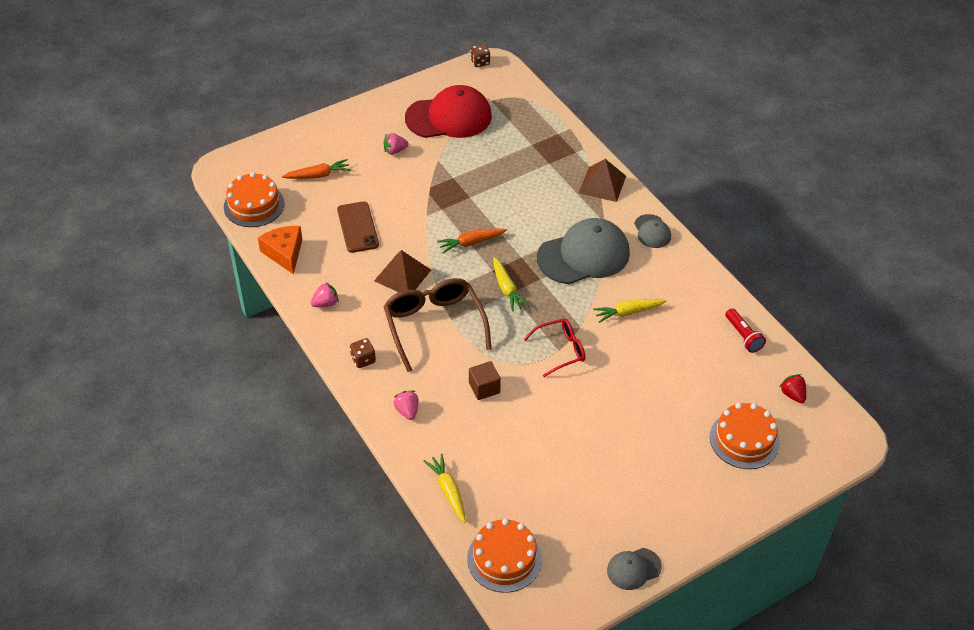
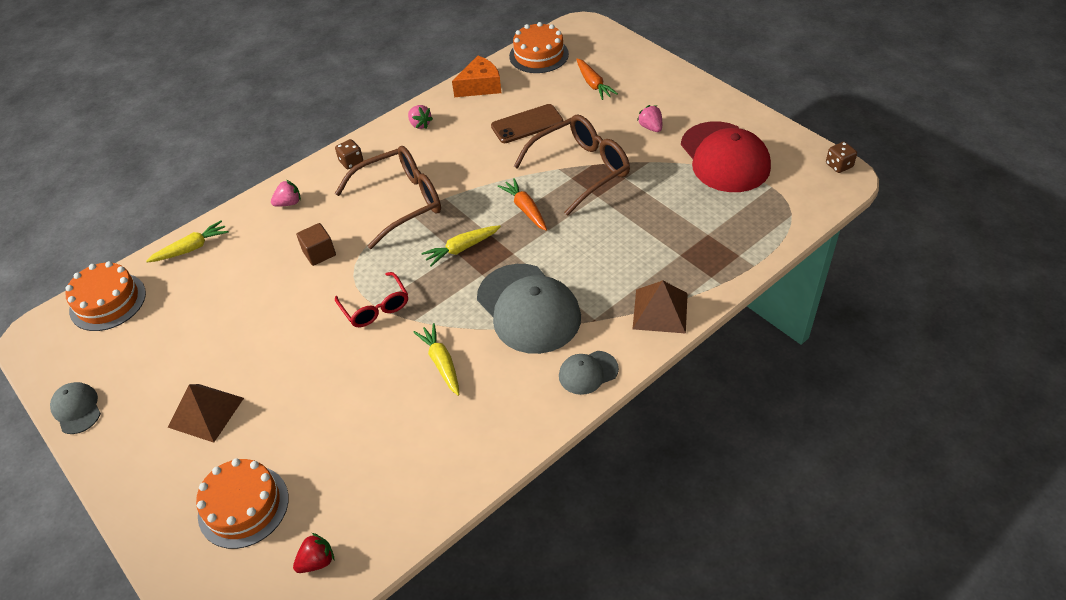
camera: 85 degrees right, 0 degrees up
(402, 275) = (466, 167): brown pyramid -> brown pyramid (206, 412)
(433, 201) = (581, 169): none -> brown glasses
(743, 336) = (416, 493): red flashlight -> none

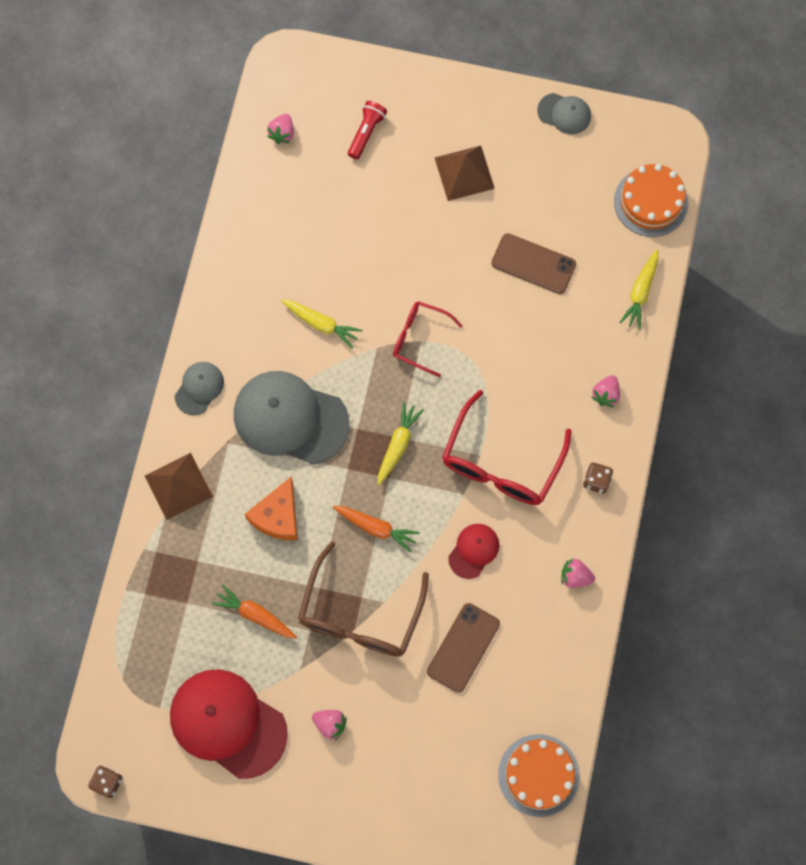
camera: 140 degrees right, 25 degrees up
(237, 310) = (533, 264): none -> brown phone
(243, 506) = (366, 133): orange cake -> red flashlight
(317, 561) = (282, 133): red strawberry -> pink strawberry
(319, 253) = (521, 360): brown cube -> none
(401, 202) = (501, 463): brown glasses -> red glasses
(470, 166) = (473, 551): none -> red cap
(480, 86) = (561, 677): orange cheese -> orange cheese (277, 516)
(593, 84) = (439, 760): orange carrot -> orange carrot (255, 615)

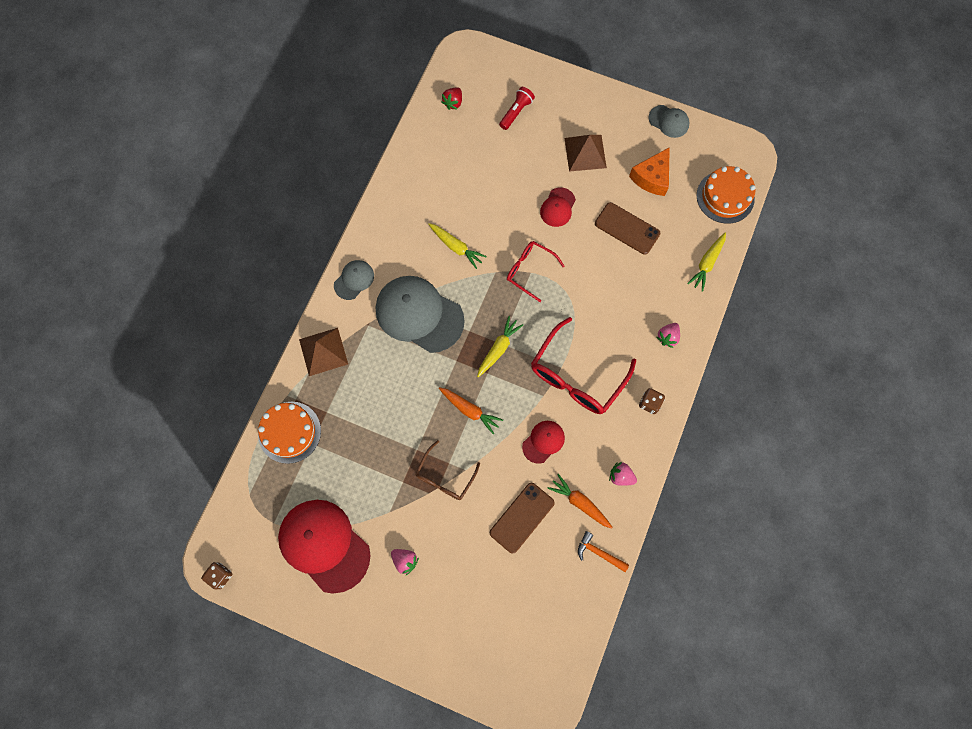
camera: 10 degrees right, 0 degrees up
(255, 615) = (363, 462): orange carrot -> orange carrot (580, 502)
(277, 516) = (395, 388): orange cheese -> orange cheese (652, 177)
(282, 133) = (453, 103): pink strawberry -> red strawberry
(360, 615) = (445, 477): brown glasses -> brown glasses, size x0.59
(441, 251) = (557, 207): none -> red cap
(538, 775) = (565, 633): orange cake -> orange cake (289, 432)
(564, 673) = (599, 552): none -> orange hammer

